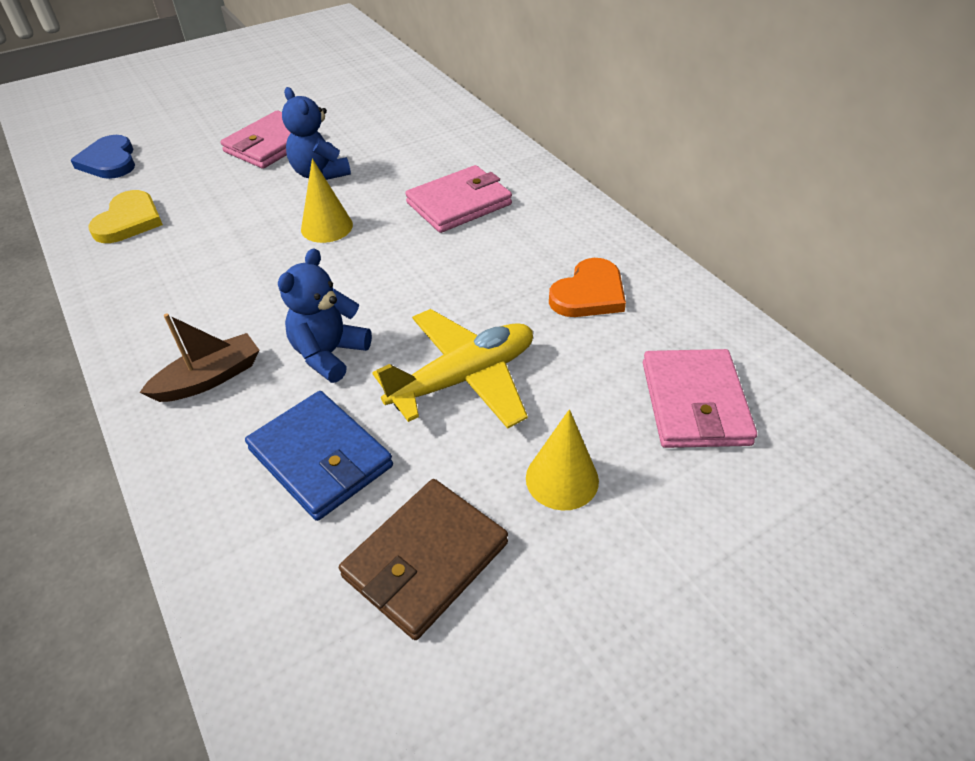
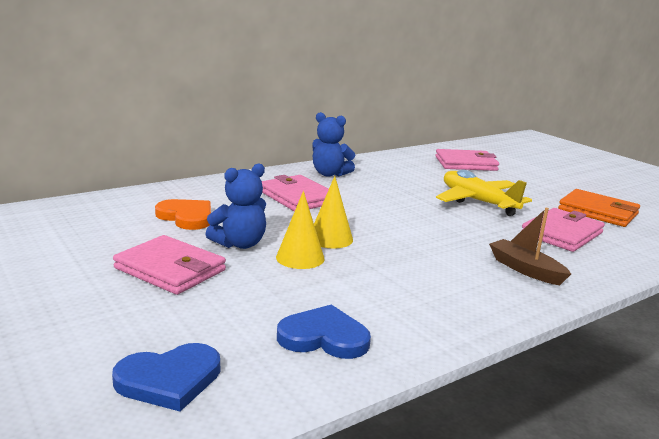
camera: 95 degrees left, 25 degrees down
(129, 221) = (324, 337): yellow heart -> blue heart
(320, 458) = (561, 234): blue wallet -> pink wallet
(329, 354) = (478, 234): blue teddy bear -> blue teddy bear (329, 174)
(425, 560) = (598, 212): brown wallet -> orange wallet
(562, 479) = (529, 187): yellow cone -> yellow cone (300, 258)
(589, 293) = (392, 173): orange heart -> orange heart (186, 217)

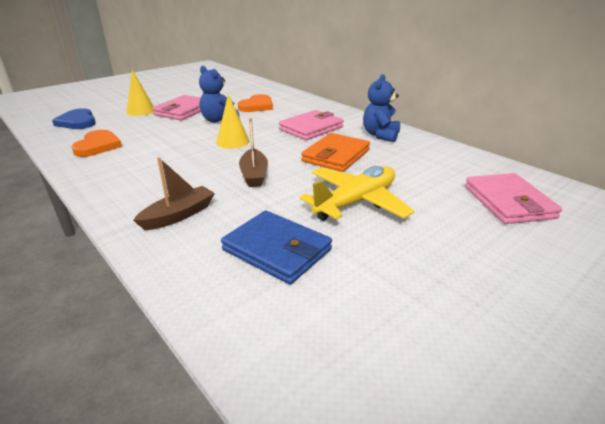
camera: 85 degrees right, 10 degrees up
(300, 258) = (199, 135): yellow cone -> yellow cone (141, 111)
(324, 337) = (98, 146): blue heart -> orange heart
(428, 233) = (254, 175): none -> brown boat
(561, 234) = (277, 250): pink wallet -> blue wallet
(598, 212) = (382, 299): orange wallet -> orange wallet (336, 155)

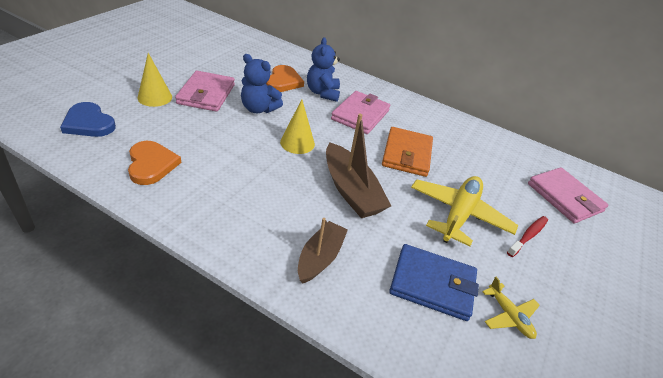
camera: 25 degrees left, 10 degrees up
(254, 175) = (351, 190): brown boat -> brown boat, size x1.51
(348, 289) = (509, 316): none -> yellow plane
(380, 135) = (428, 120): blue teddy bear -> blue teddy bear (322, 93)
(431, 227) = (528, 236): none -> red toothbrush

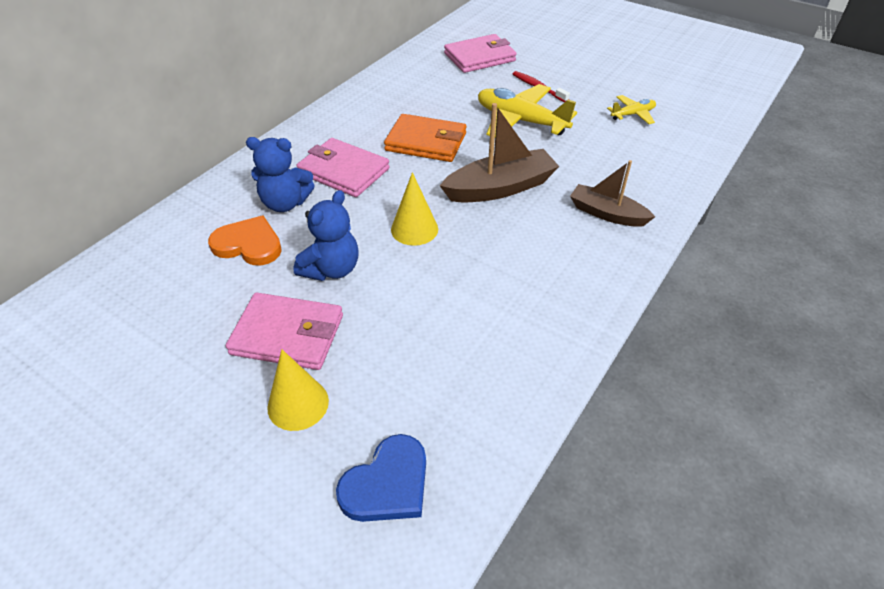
camera: 80 degrees left, 5 degrees up
(151, 164) = (486, 374): orange heart -> none
(432, 284) = (615, 148): blue wallet -> none

